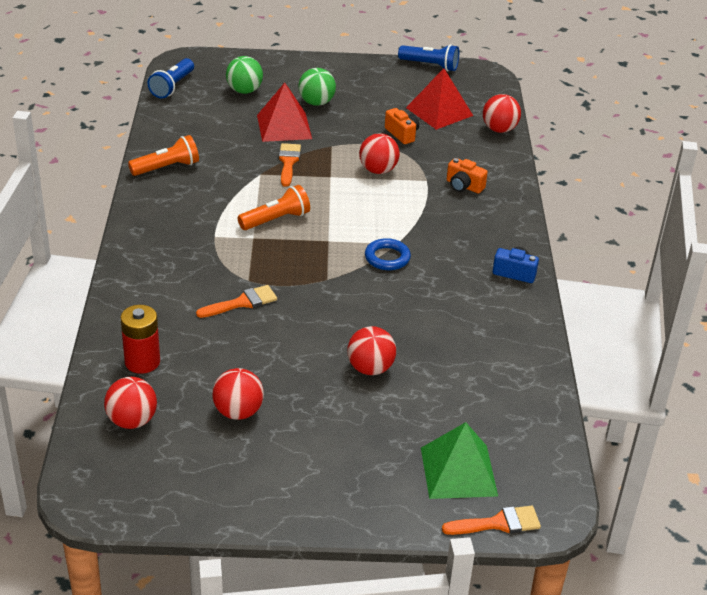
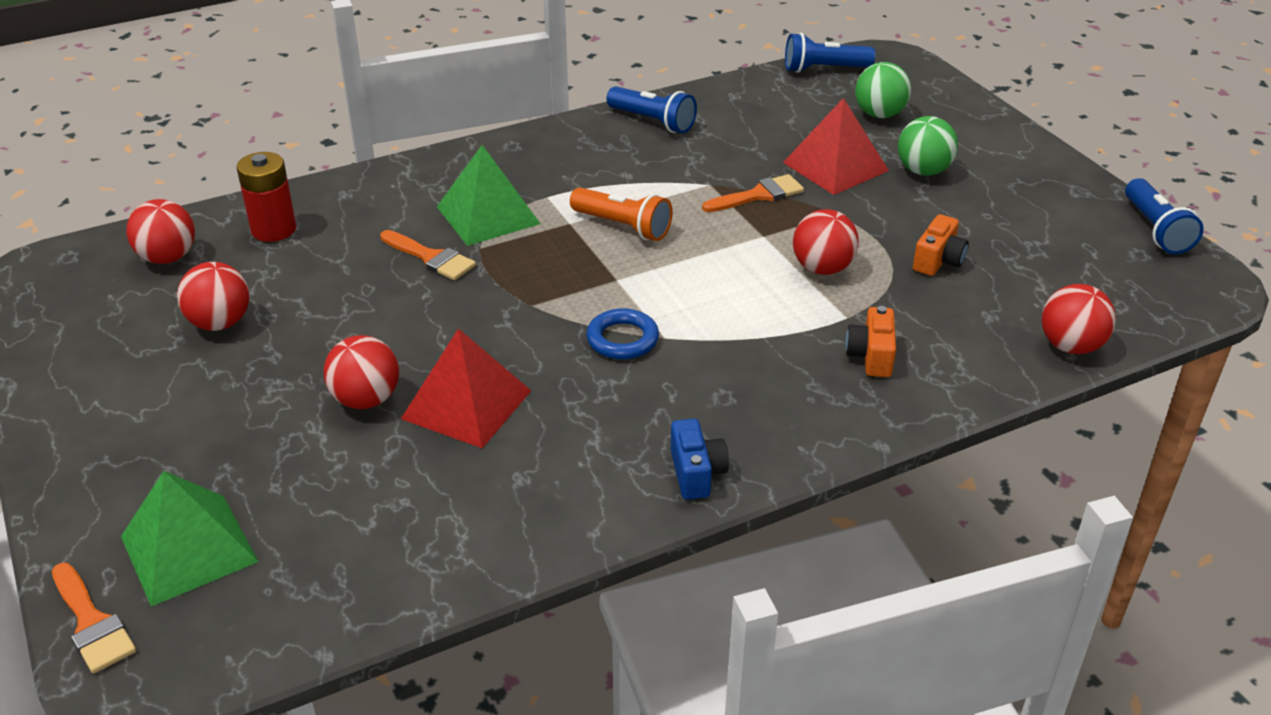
camera: 65 degrees right, 0 degrees up
(167, 168) = (652, 122): orange flashlight -> blue flashlight
(213, 266) = (487, 215): none -> green pyramid
(439, 111) = (1042, 275): red pyramid -> red pyramid (466, 404)

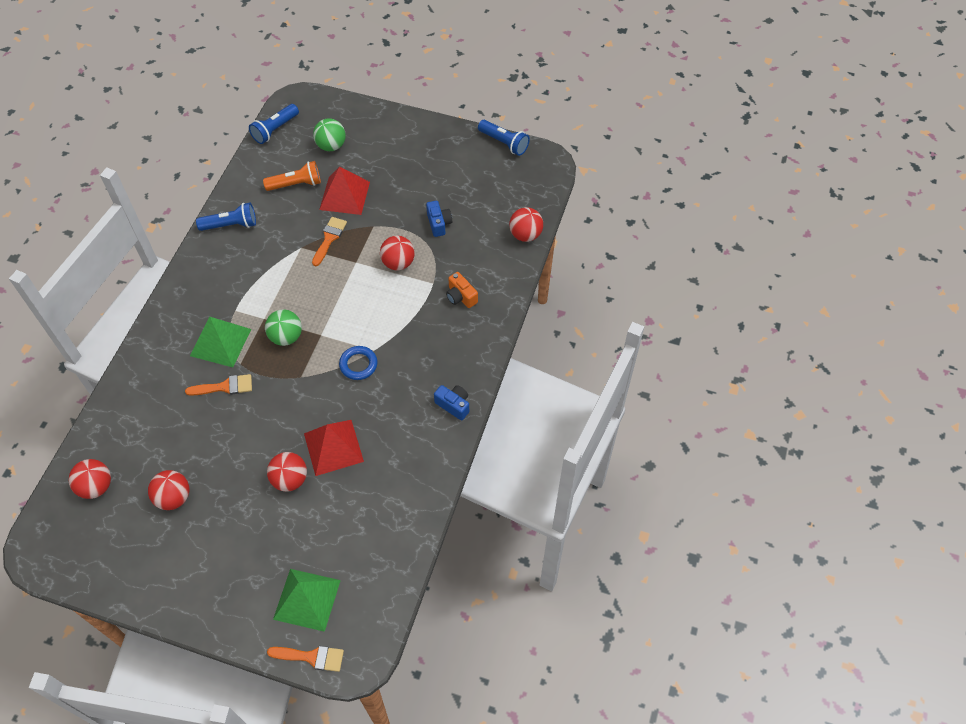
camera: 45 degrees left, 20 degrees up
(274, 229) = (127, 430): red battery -> none
(623, 226) = (290, 302): orange flashlight -> orange flashlight (296, 184)
(923, 171) = (384, 171): green ball -> green ball (286, 337)
(938, 261) = (439, 224): orange camera -> blue camera

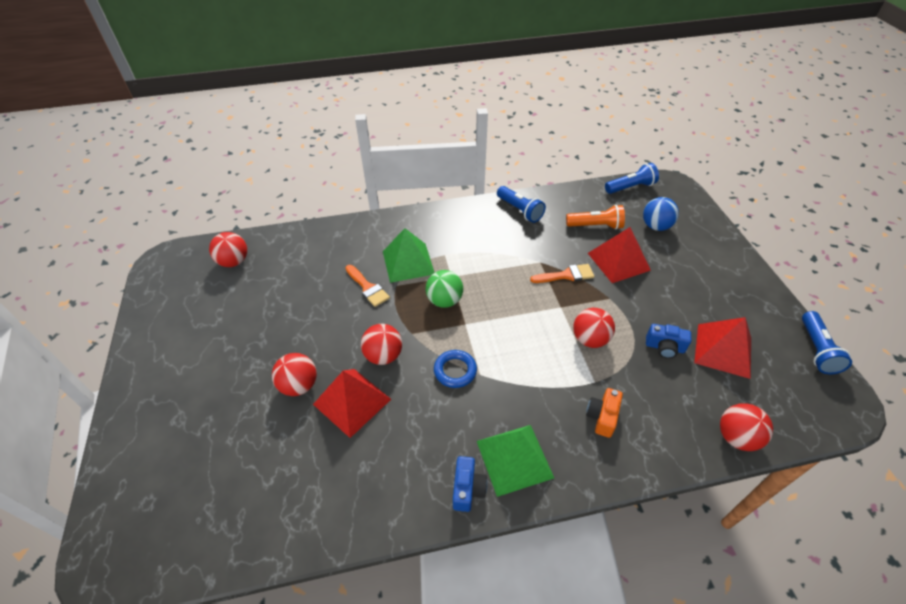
camera: 60 degrees right, 10 degrees down
(174, 497) = (243, 313): red ball -> red ball (383, 355)
(275, 130) = (630, 187): blue flashlight -> blue flashlight turned 150 degrees clockwise
(296, 184) = (595, 226): orange flashlight -> orange flashlight turned 45 degrees counterclockwise
(307, 599) = (169, 476): green pyramid -> green pyramid (514, 459)
(311, 657) = (100, 520): orange brush -> none
(331, 146) = (655, 226): green ball -> blue ball
(439, 224) = (664, 347): blue camera -> blue camera turned 60 degrees clockwise
(466, 193) = (723, 350): none -> red pyramid

